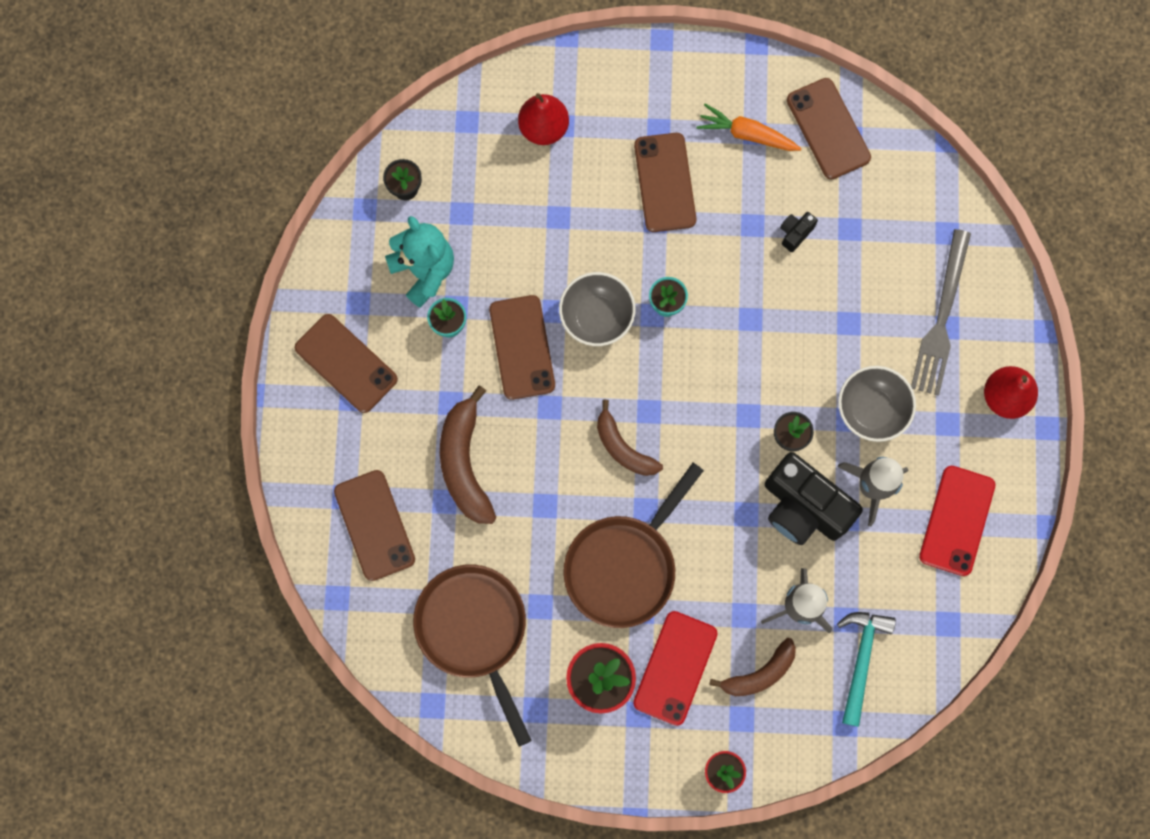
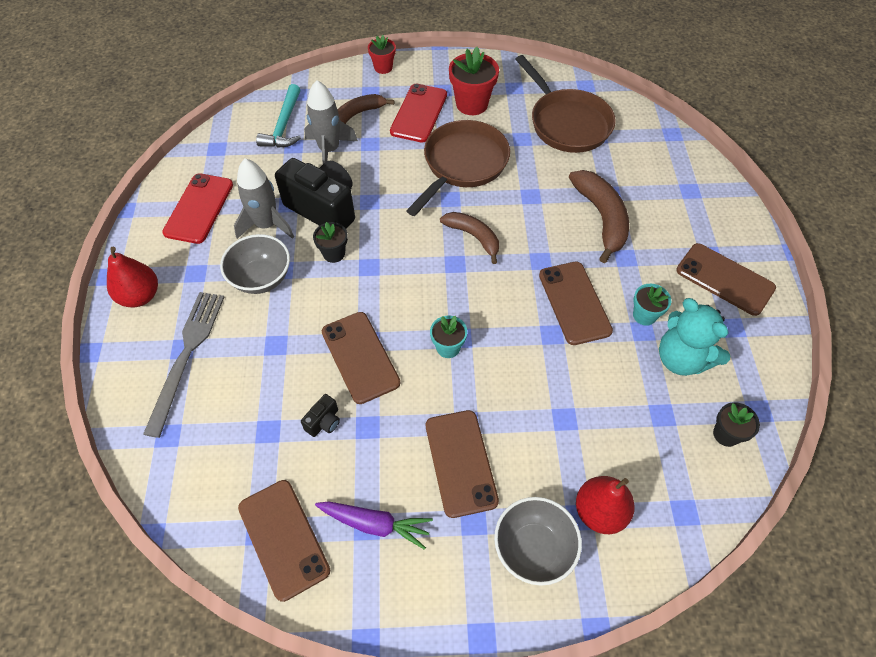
camera: 175 degrees right, 20 degrees down
(374, 525) = (660, 175): brown phone -> brown phone (360, 357)
(596, 317) = (511, 332): grey bowl -> grey bowl (533, 548)
(746, 134) = (375, 524): orange carrot -> purple carrot

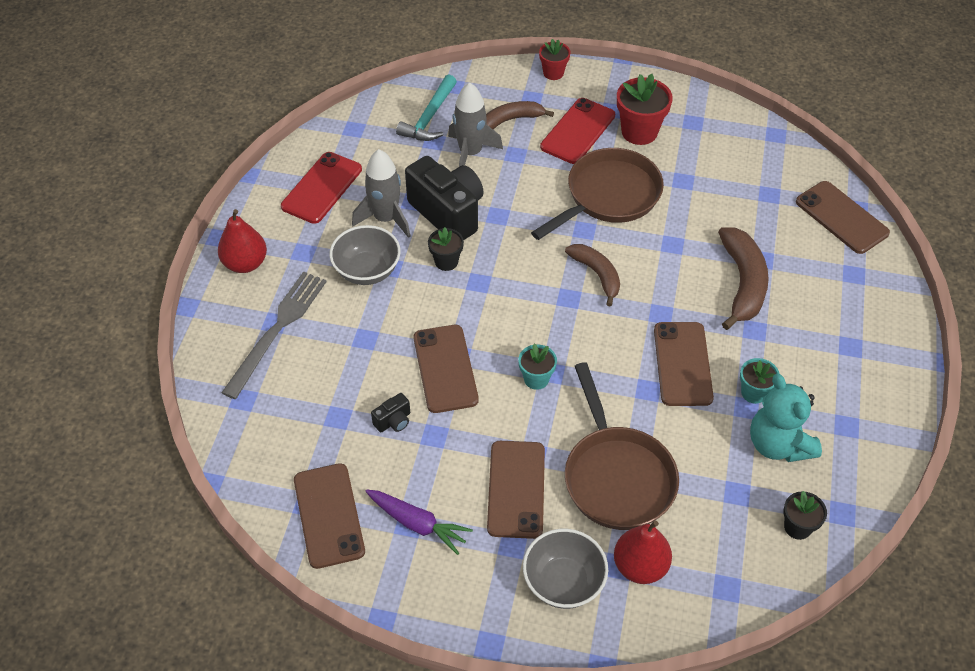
camera: 15 degrees right, 5 degrees down
(567, 123) = (739, 173): brown pan -> brown pan (616, 476)
(725, 279) = (857, 375): brown phone -> brown phone (841, 217)

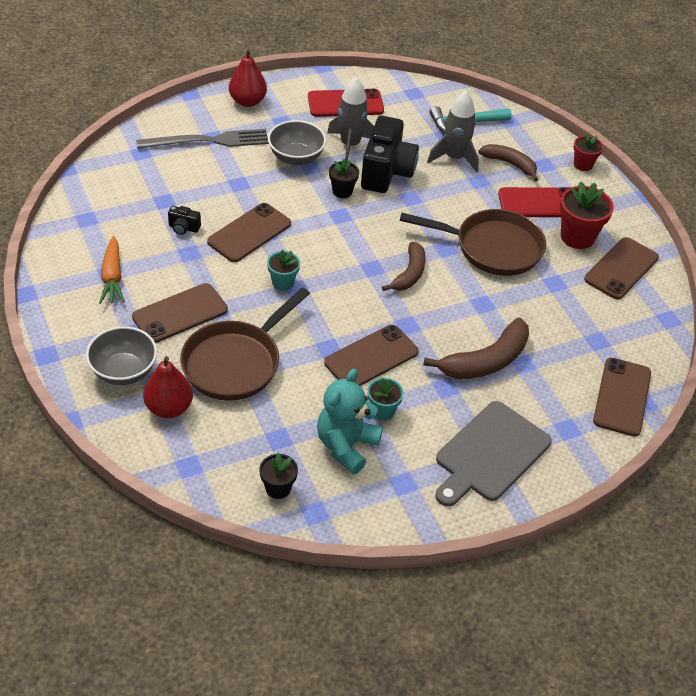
camera: 50 degrees right, 5 degrees down
(328, 515) = (85, 232): brown phone -> brown phone (621, 268)
(418, 524) = (112, 277): purple carrot -> orange carrot
(850, 344) = (490, 454): none -> grey cutting board

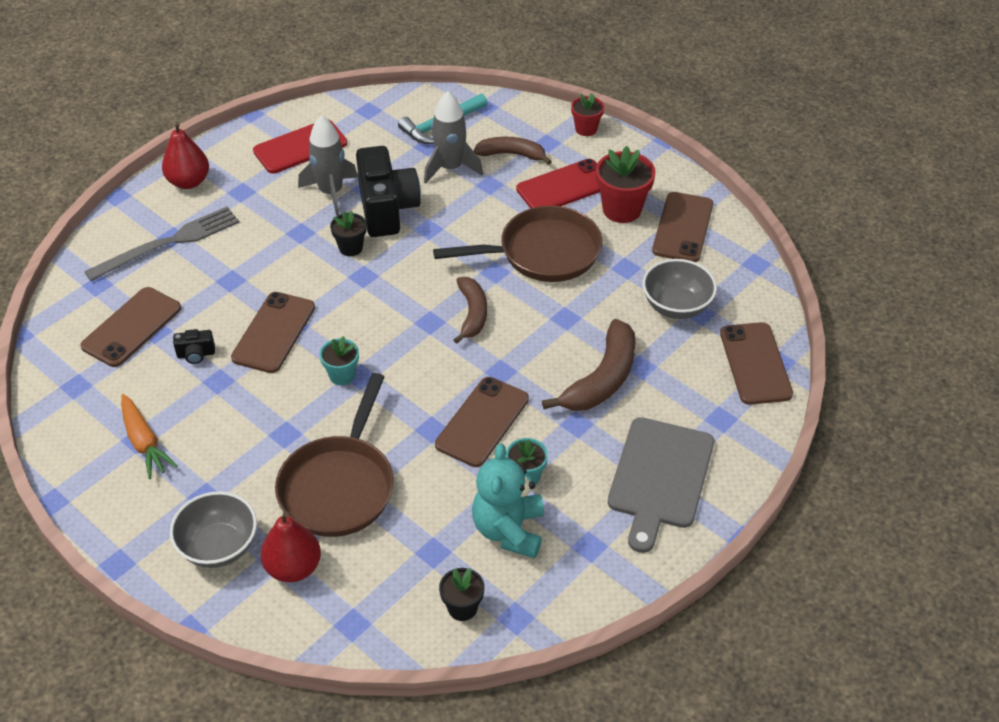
camera: 20 degrees left, 0 degrees up
(180, 313) = (246, 454): brown phone -> brown phone (131, 327)
(296, 158) = (279, 228): grey bowl -> grey bowl (676, 306)

